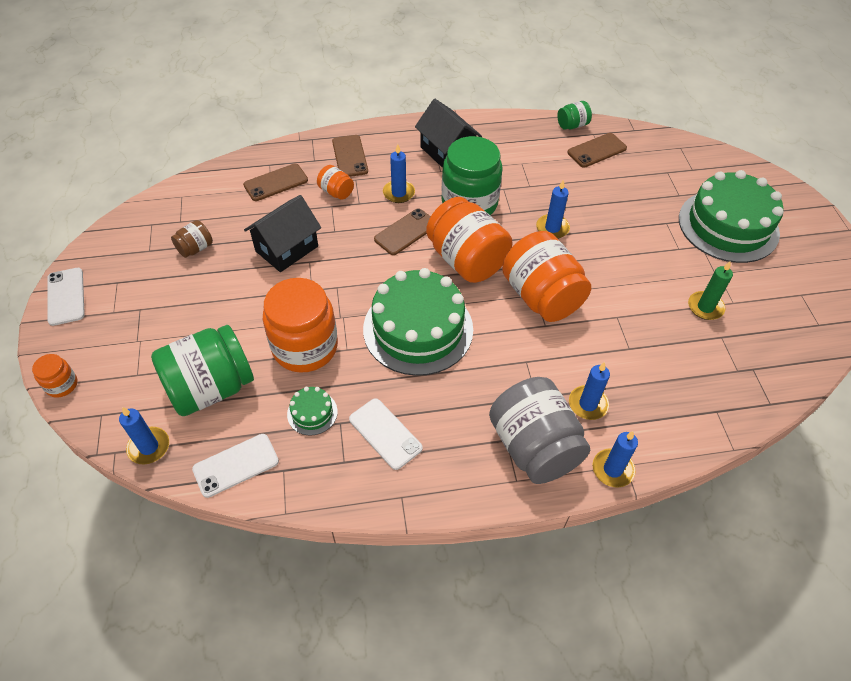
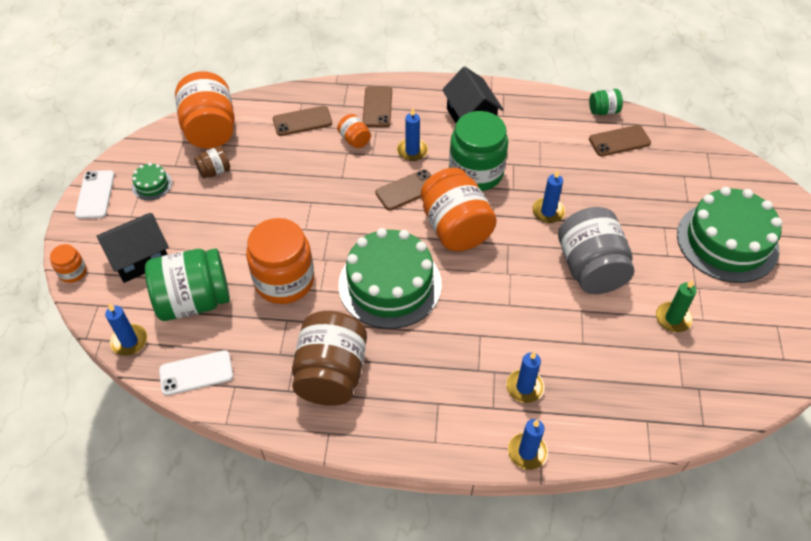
camera: 15 degrees right, 0 degrees up
(287, 249) = (294, 186): black house -> black house (140, 259)
(312, 413) = (273, 341): green cake -> green cake (152, 185)
(385, 433) = (331, 373): white phone -> brown jar
(534, 446) = (461, 415): grey jar -> grey jar (590, 268)
(541, 296) = (515, 276): orange jar -> orange jar (210, 129)

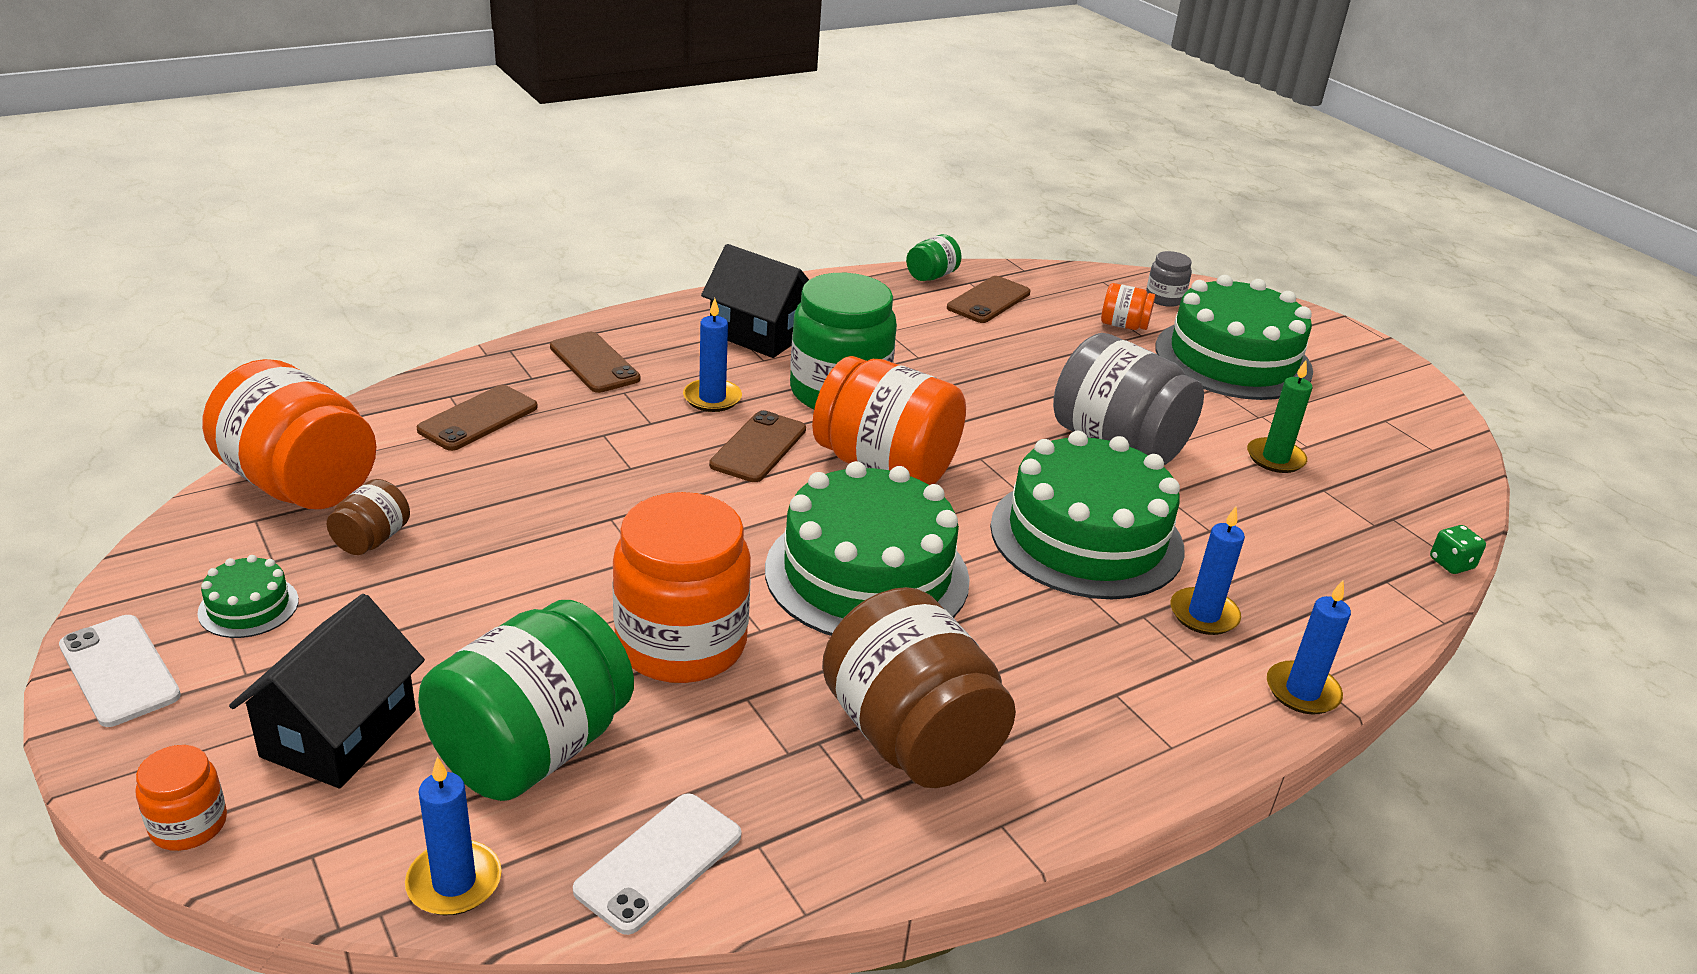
camera: 40 degrees left, 20 degrees down
(354, 140) = (600, 414): orange jar -> orange jar (1123, 325)
(513, 315) = (1086, 537): none -> green cake
(548, 212) = (990, 403): blue candle -> none
(699, 432) = (1451, 564): none -> green dice
(733, 180) = (1164, 298): none -> grey jar

